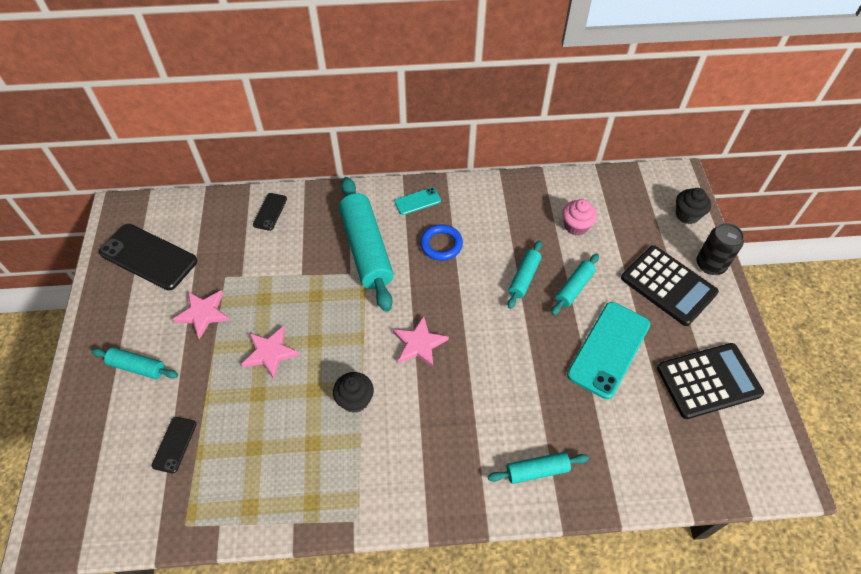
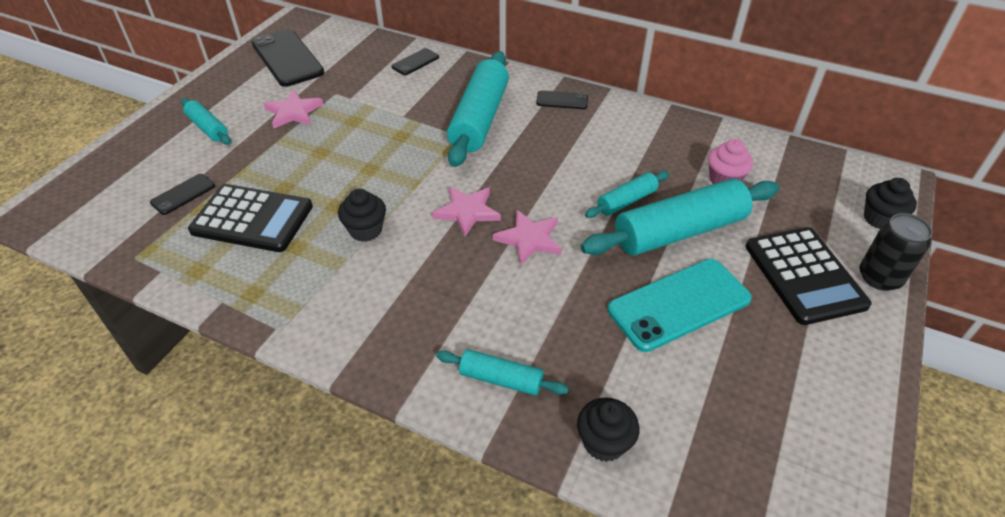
camera: 30 degrees right, 10 degrees down
(270, 353) = (323, 162): pink star -> pink star (529, 239)
(417, 201) = (562, 100): turquoise phone -> black phone
(441, 244) = (558, 142): blue ring -> none
(574, 288) = (679, 232): turquoise rolling pin -> turquoise rolling pin, size x1.97
(627, 479) = (604, 442): none -> black cupcake
(708, 381) = (792, 393): black calculator -> black calculator (252, 219)

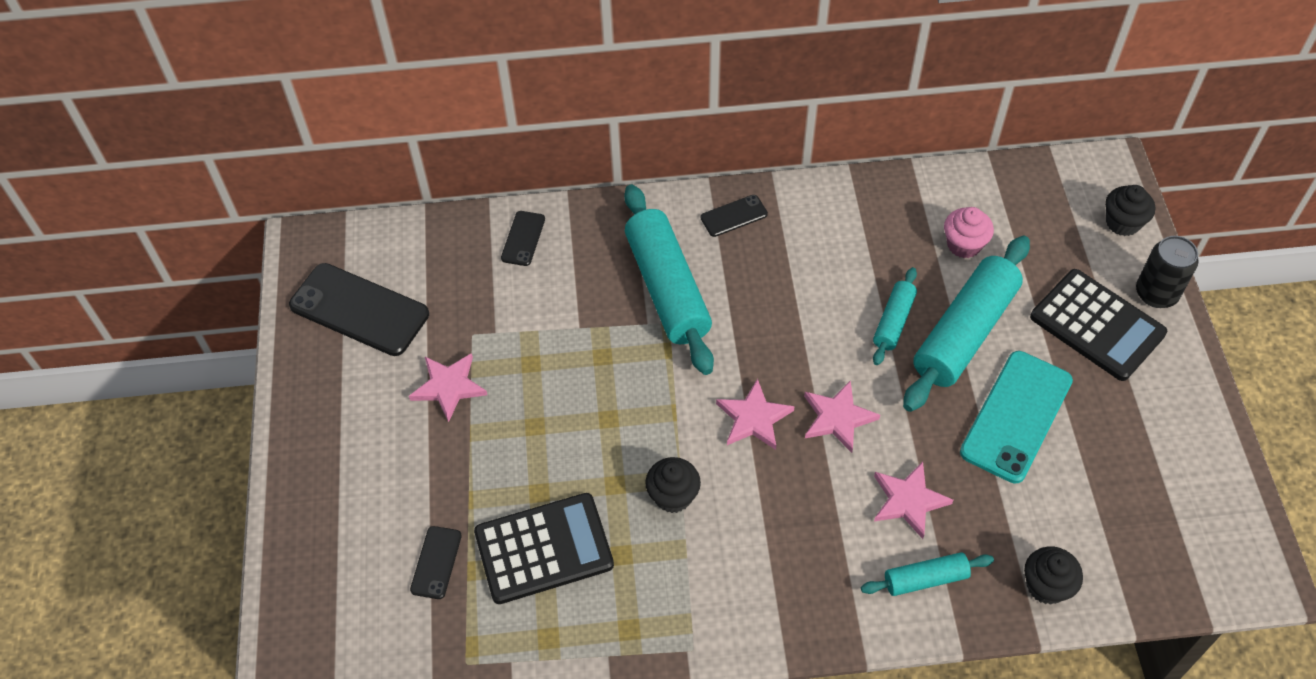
camera: 30 degrees left, 10 degrees up
(208, 128) = (369, 462): turquoise rolling pin -> none
(536, 318) = (908, 501): none -> pink star

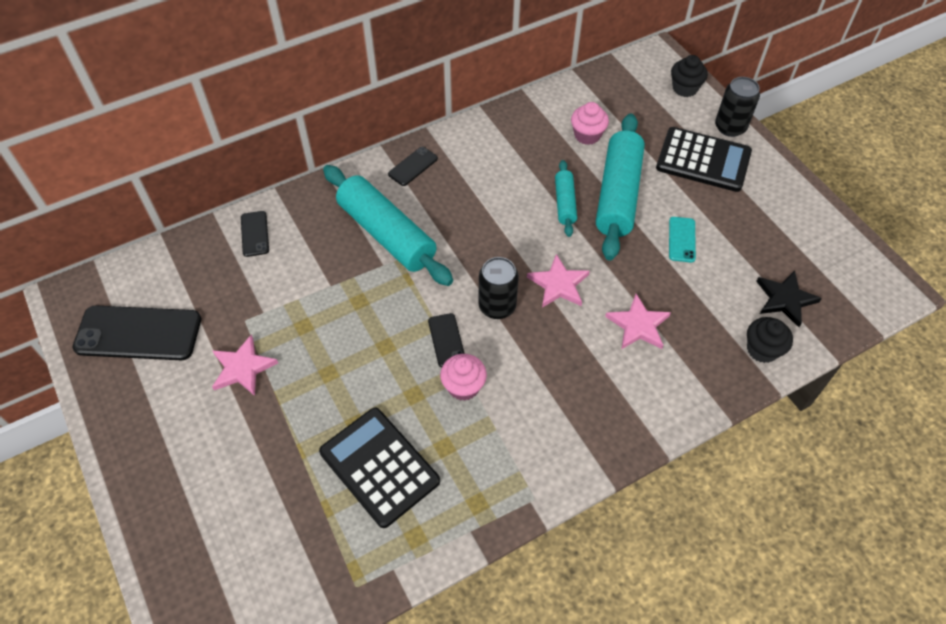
camera: 25 degrees left, 0 degrees up
(436, 562) = (293, 513): black phone -> black phone (446, 340)
(544, 549) = (379, 467): black calculator -> black calculator turned 90 degrees counterclockwise
(673, 496) = (463, 386): black cupcake -> pink cupcake
(753, 418) = (497, 306): pink star -> black can
(925, 579) = (678, 377): turquoise rolling pin -> none
(1016, 416) = (681, 239): turquoise phone -> turquoise phone, size x0.49
(1109, 536) = (785, 299): none -> black star

